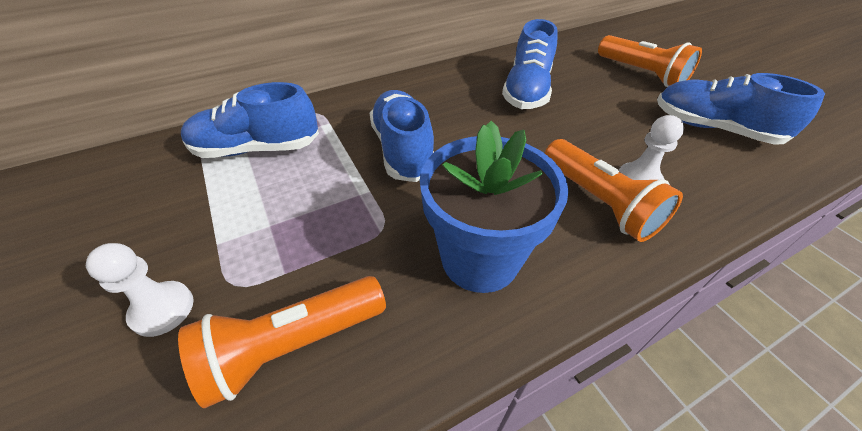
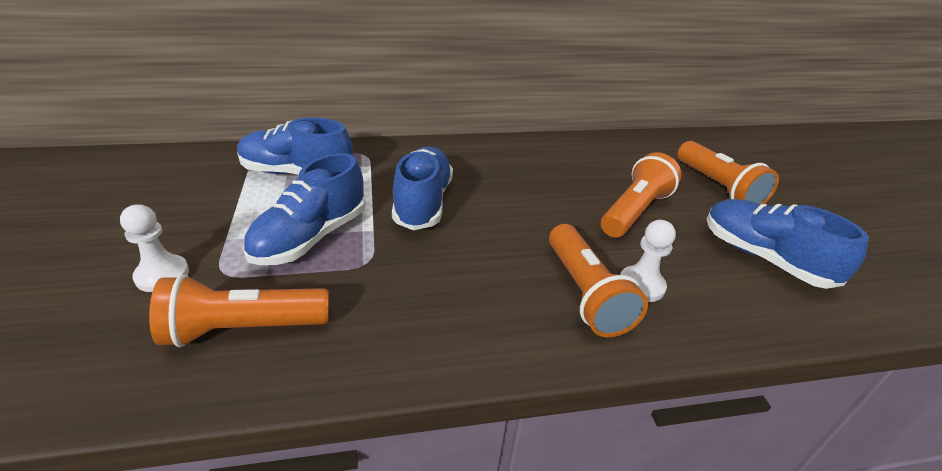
camera: 15 degrees right, 10 degrees down
(480, 259) = (437, 309): blue flower pot -> none
(527, 90) = (578, 177): blue shoe -> blue shoe (311, 237)
(591, 111) = (634, 211): none -> orange flashlight

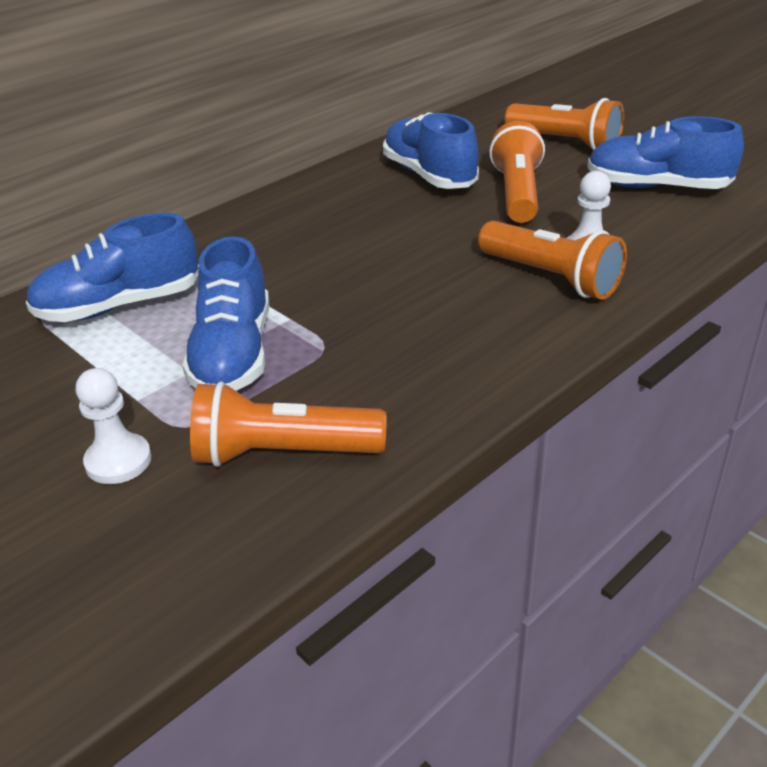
camera: 30 degrees left, 0 degrees up
(244, 329) = (283, 453): orange flashlight -> orange flashlight turned 45 degrees clockwise
(423, 203) = (307, 272): blue shoe -> blue shoe (429, 175)

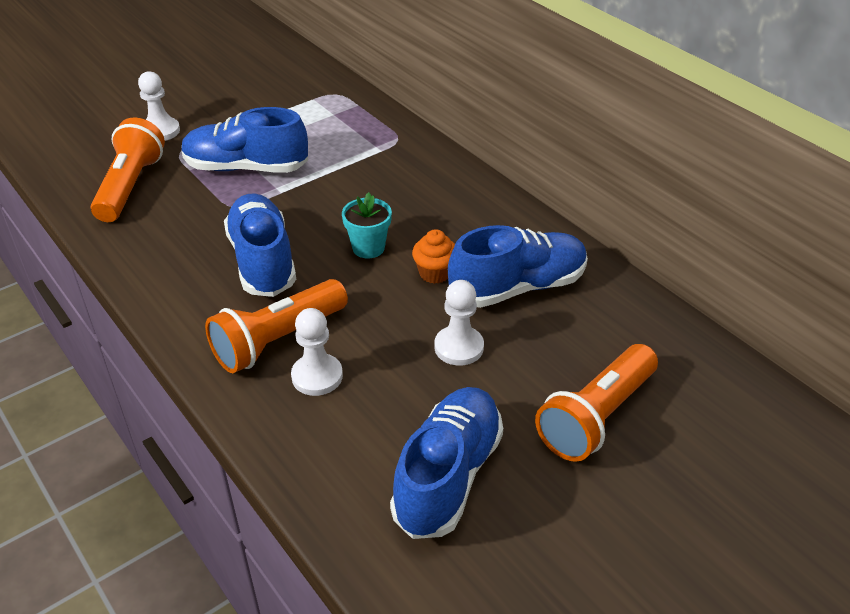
camera: 95 degrees right, 5 degrees up
(119, 306) = (330, 121): blue shoe -> blue shoe (262, 261)
(390, 248) = (368, 248): none -> turquoise flower pot
(421, 211) = (435, 273): none -> orange cupcake
(517, 193) = (459, 347): orange flashlight -> white pawn

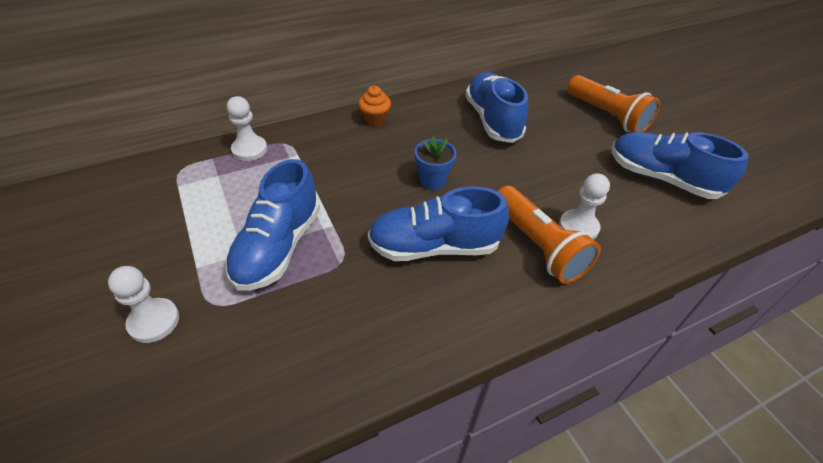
camera: 80 degrees left, 5 degrees up
(130, 186) = (262, 355): orange flashlight -> none
(368, 248) = (432, 180): turquoise flower pot -> blue flower pot
(435, 273) = (471, 152): orange cupcake -> orange cupcake (375, 119)
(459, 347) = (549, 155): white pawn -> white pawn (249, 149)

